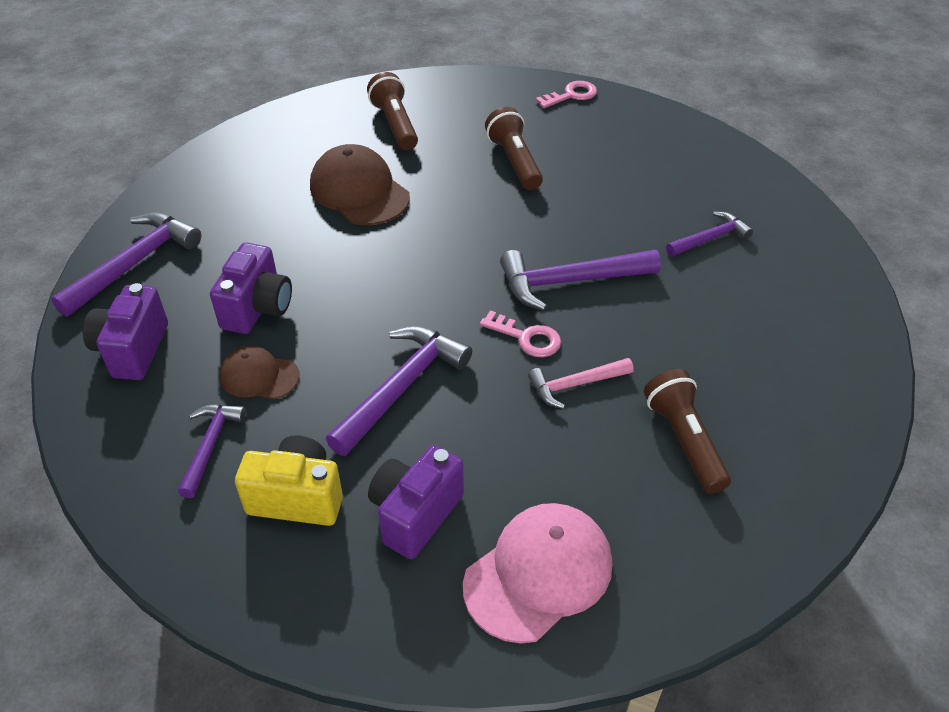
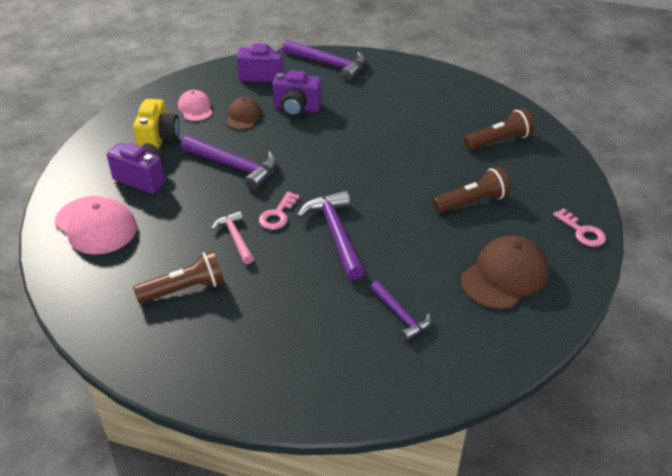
camera: 85 degrees right, 5 degrees down
(210, 445) = (195, 108): purple hammer -> pink cap
(359, 191) = (414, 133): brown cap -> brown cap (504, 276)

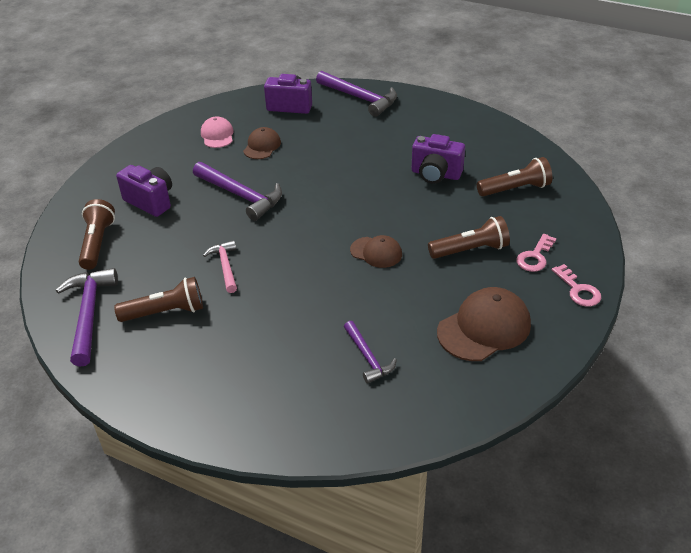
camera: 10 degrees right, 0 degrees up
(96, 225) = (97, 243): pink cap -> brown flashlight
(159, 139) = (175, 163): yellow camera -> none
(277, 215) = (271, 247): pink key -> pink key (535, 257)
(296, 108) = (316, 142): purple camera -> purple camera (435, 174)
(335, 234) = (324, 271): purple hammer -> purple hammer (89, 314)
(382, 211) = (376, 252): none -> brown cap

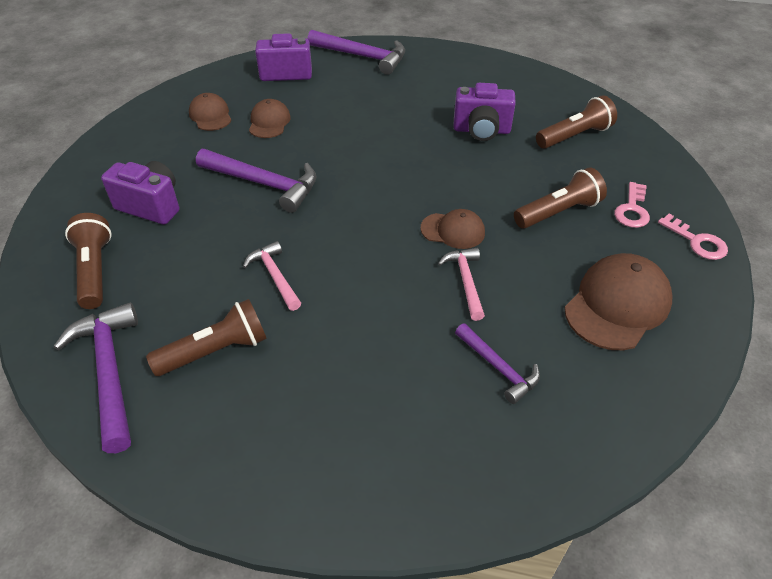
camera: 15 degrees left, 5 degrees up
(217, 135) = (210, 115): pink cap -> brown cap
(370, 292) = (465, 281): none -> pink hammer

